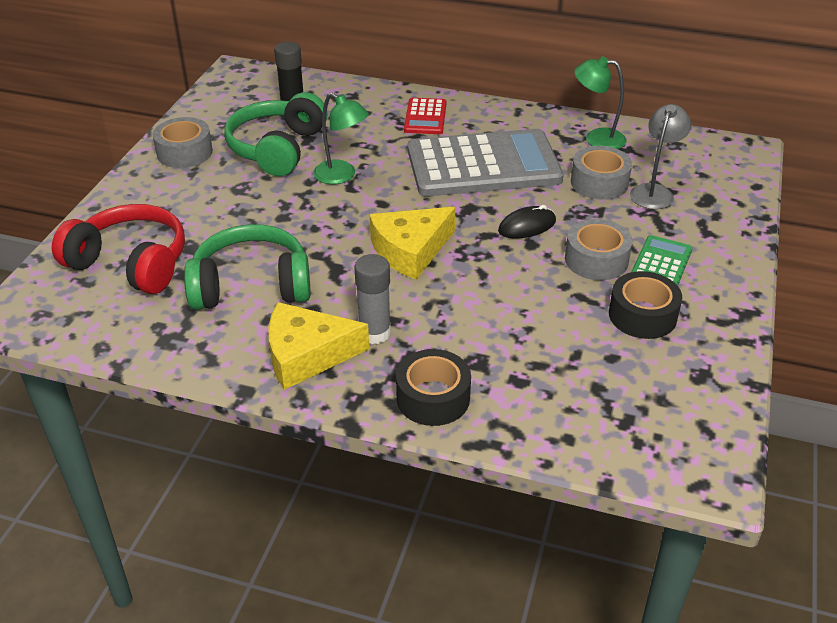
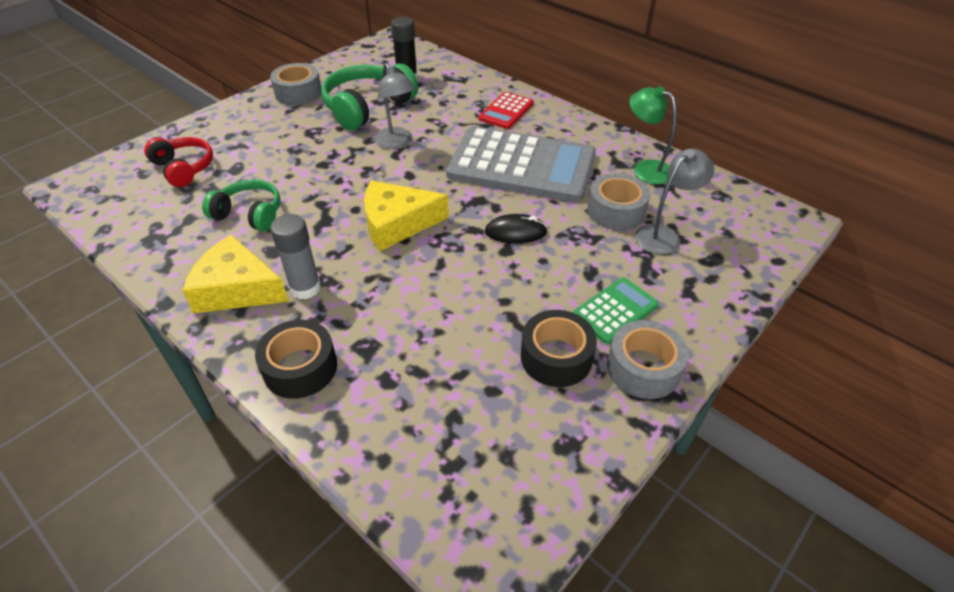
camera: 25 degrees right, 5 degrees up
(130, 263) = (183, 168): red headphones -> red headphones, size x0.64
(251, 286) = (249, 214): green headphones -> green headphones, size x0.64
(341, 176) = (397, 143): green lamp -> grey lamp
(596, 260) = (554, 285): grey tape -> grey tape (643, 368)

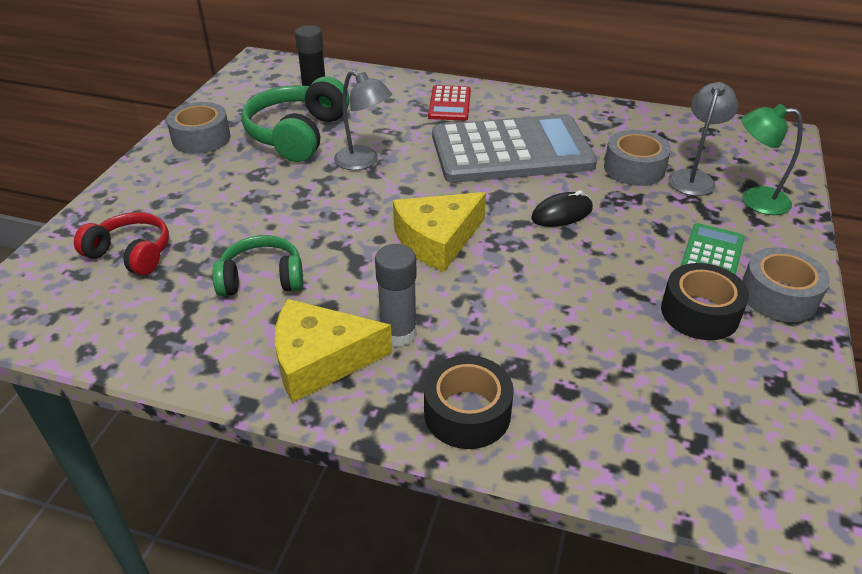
camera: 25 degrees left, 5 degrees down
(645, 169) = (626, 125): green lamp -> green lamp (754, 200)

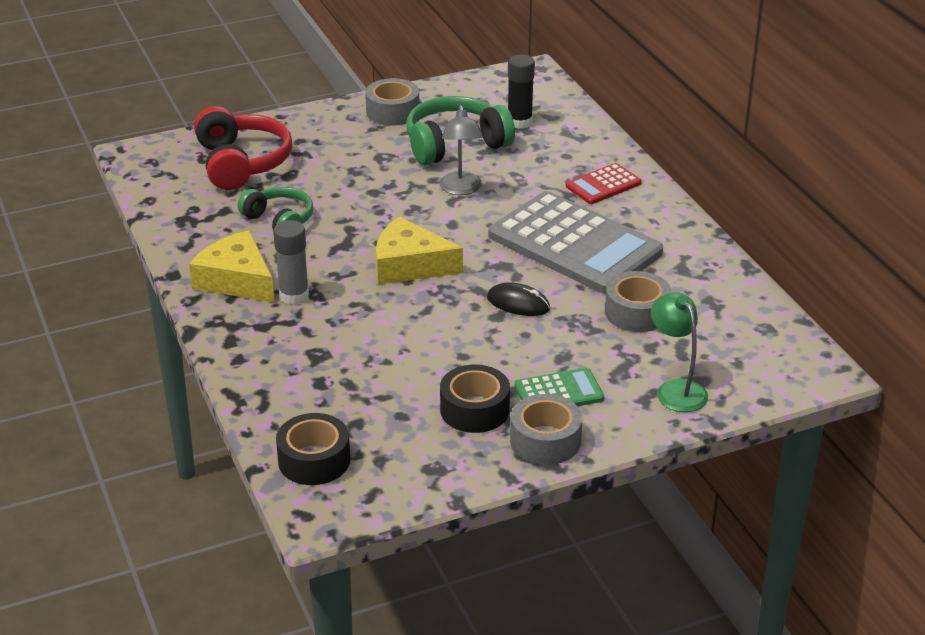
camera: 50 degrees right, 5 degrees down
(131, 254) = (241, 163): red headphones -> red headphones, size x1.57
(467, 413) = (256, 353): black tape -> black tape (314, 460)
(693, 178) = (666, 347): grey lamp -> none

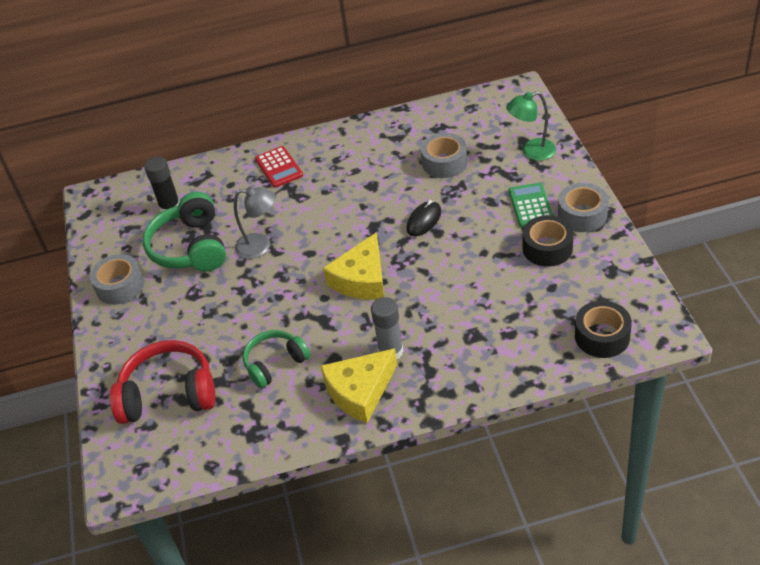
camera: 75 degrees left, 10 degrees up
(574, 244) = (354, 187): grey calculator -> none

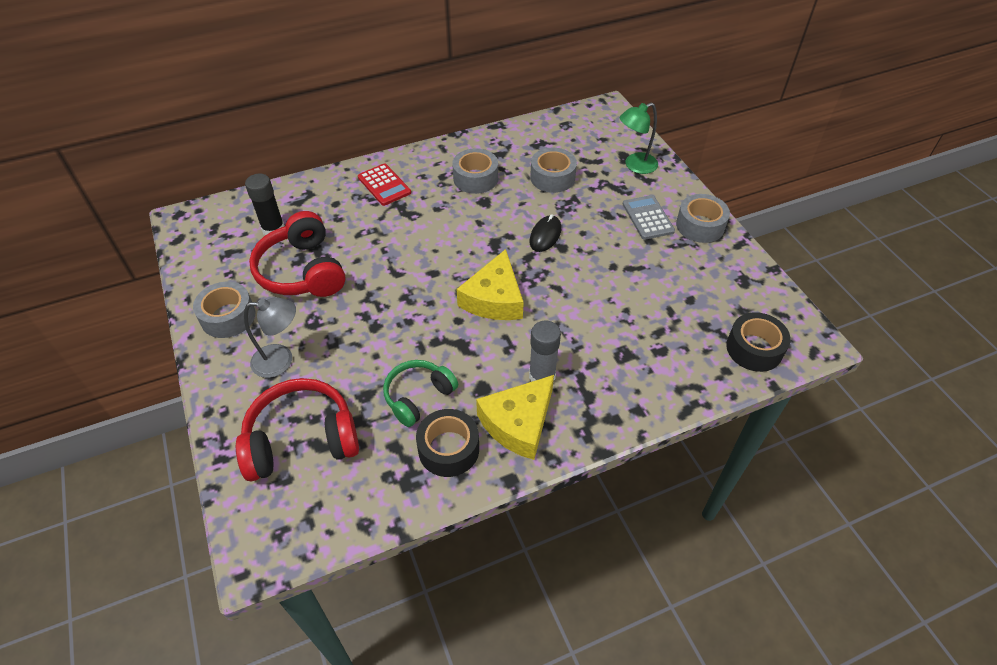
camera: 15 degrees left, 5 degrees up
(191, 247) = (303, 271): green headphones -> red headphones
(260, 246) = (379, 267): grey lamp -> grey lamp (281, 360)
(368, 162) = (475, 178): none -> grey tape
(530, 205) = (647, 218): green calculator -> grey calculator
(547, 248) = (675, 260): black tape -> black tape (448, 449)

